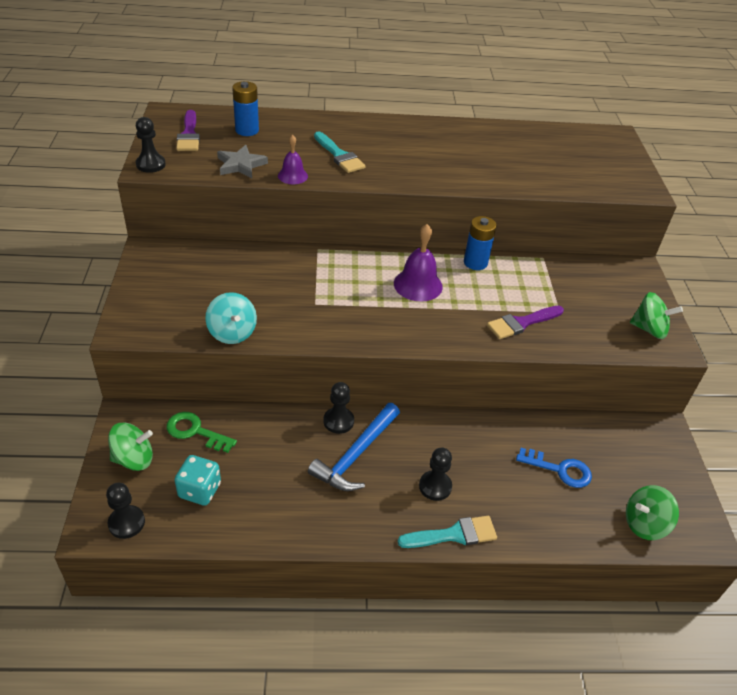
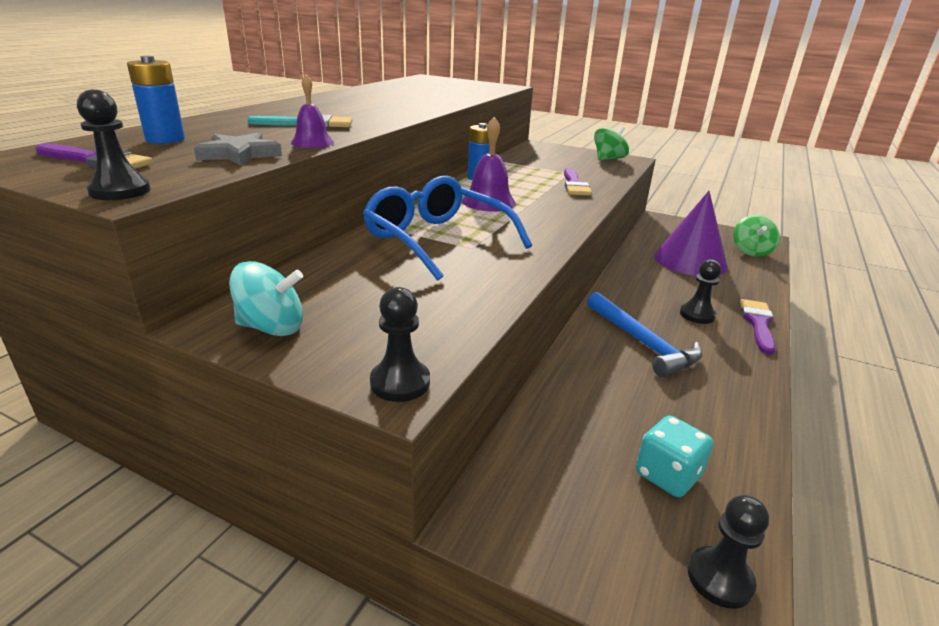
camera: 60 degrees left, 15 degrees down
(134, 459) = (582, 534): green spinning top -> none
(195, 431) = (553, 450): green key -> none
(232, 332) = (482, 304): turquoise spinning top -> turquoise spinning top (272, 327)
(315, 284) = (437, 240): none -> blue glasses
(338, 421) = (588, 338): black pawn -> black pawn (400, 382)
(453, 534) = (758, 323): turquoise brush -> purple brush
(560, 470) = (690, 261): blue key -> purple cone

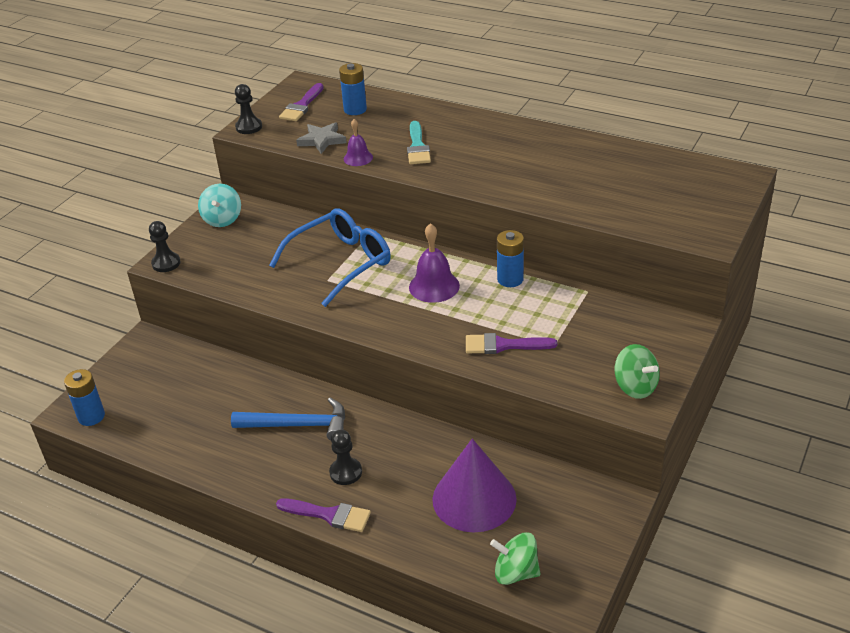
camera: 95 degrees right, 10 degrees up
(643, 343) = (299, 425): blue hammer -> blue hammer turned 150 degrees counterclockwise
(667, 475) = (158, 411): turquoise dice -> none
(720, 578) = (91, 416): black pawn -> blue battery

